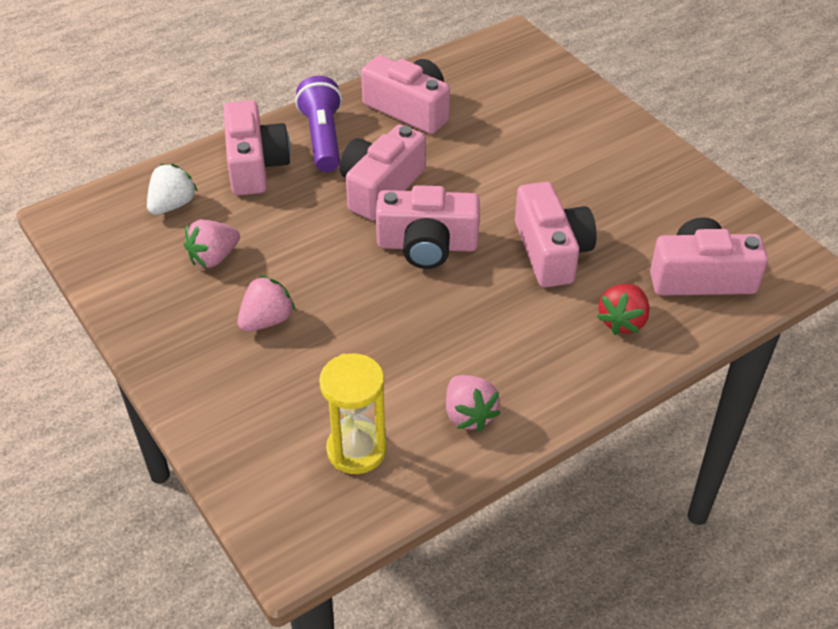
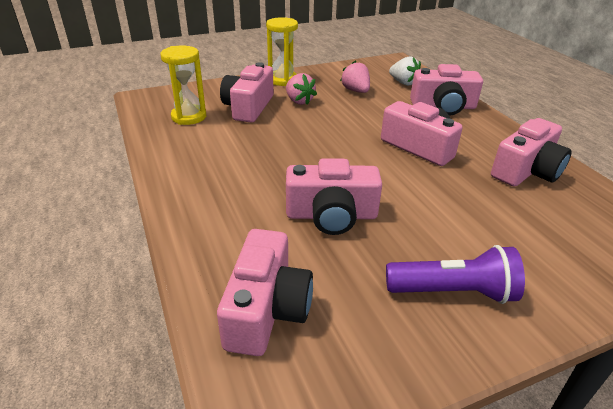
camera: 100 degrees right, 10 degrees down
(179, 357) = (282, 80): none -> yellow hourglass
(323, 138) = (477, 131): purple flashlight -> purple flashlight (453, 292)
(427, 245) = (352, 158): pink camera -> pink camera (248, 107)
(469, 415) = (187, 153): pink strawberry -> none
(622, 321) = (233, 238): red strawberry -> none

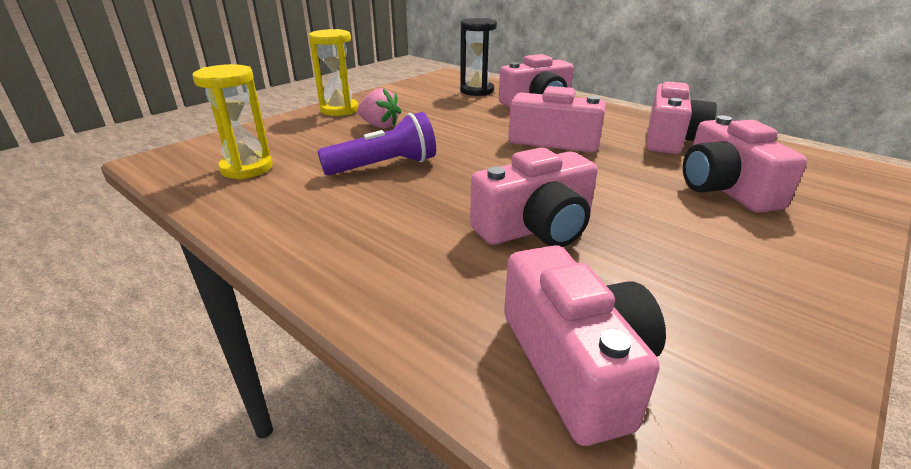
camera: 25 degrees left, 5 degrees down
(248, 107) = (322, 143): pink camera -> pink camera (724, 188)
(356, 91) = (434, 105): pink strawberry -> none
(403, 83) = (477, 91): white strawberry -> black hourglass
(453, 292) = (742, 265): purple flashlight -> purple flashlight (384, 166)

